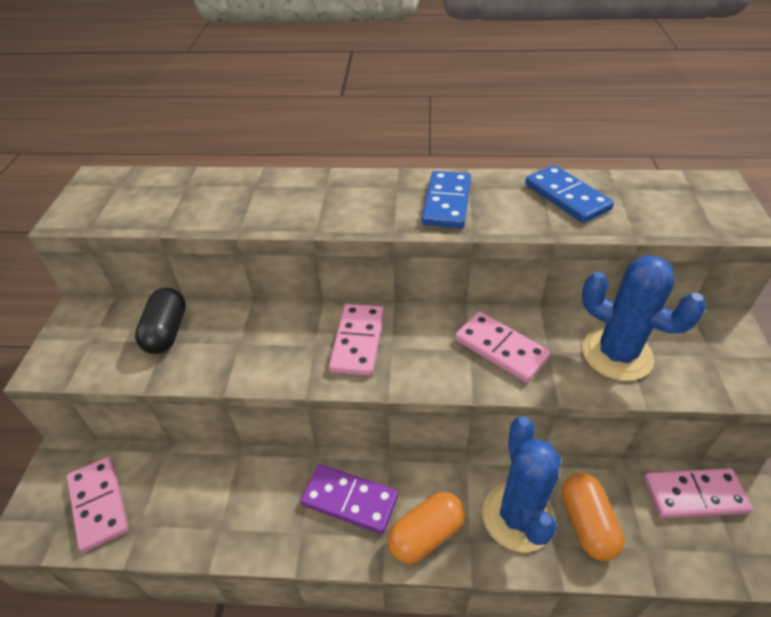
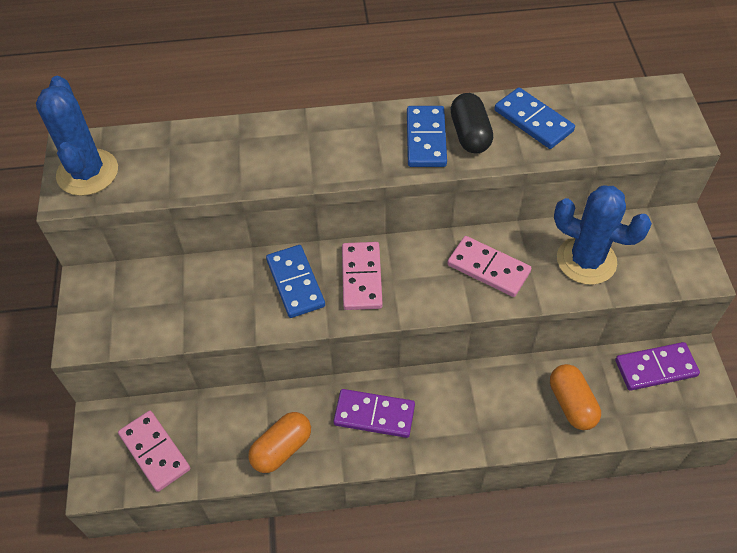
camera: 10 degrees left, 10 degrees up
(167, 332) = (181, 291): black capsule -> black capsule (470, 134)
(286, 338) = (295, 283): none -> blue domino
(426, 535) = (443, 432): orange capsule -> orange capsule (281, 448)
(518, 516) = (516, 406): blue cactus -> blue cactus (87, 173)
(694, 495) = (655, 368): pink domino -> purple domino

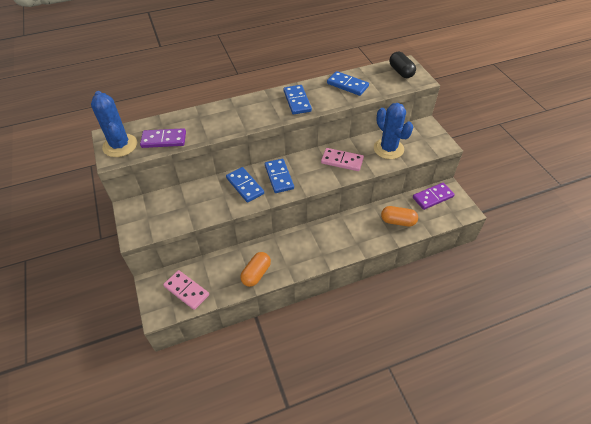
camera: 15 degrees left, 5 degrees down
(361, 278) = (279, 177): pink domino -> blue domino
(374, 415) = (300, 247): purple domino -> purple domino (164, 140)
(470, 134) = (318, 96): black capsule -> black capsule (401, 72)
(571, 404) = (398, 221): orange capsule -> orange capsule turned 45 degrees counterclockwise
(586, 260) = (388, 149): blue cactus -> blue cactus turned 45 degrees clockwise

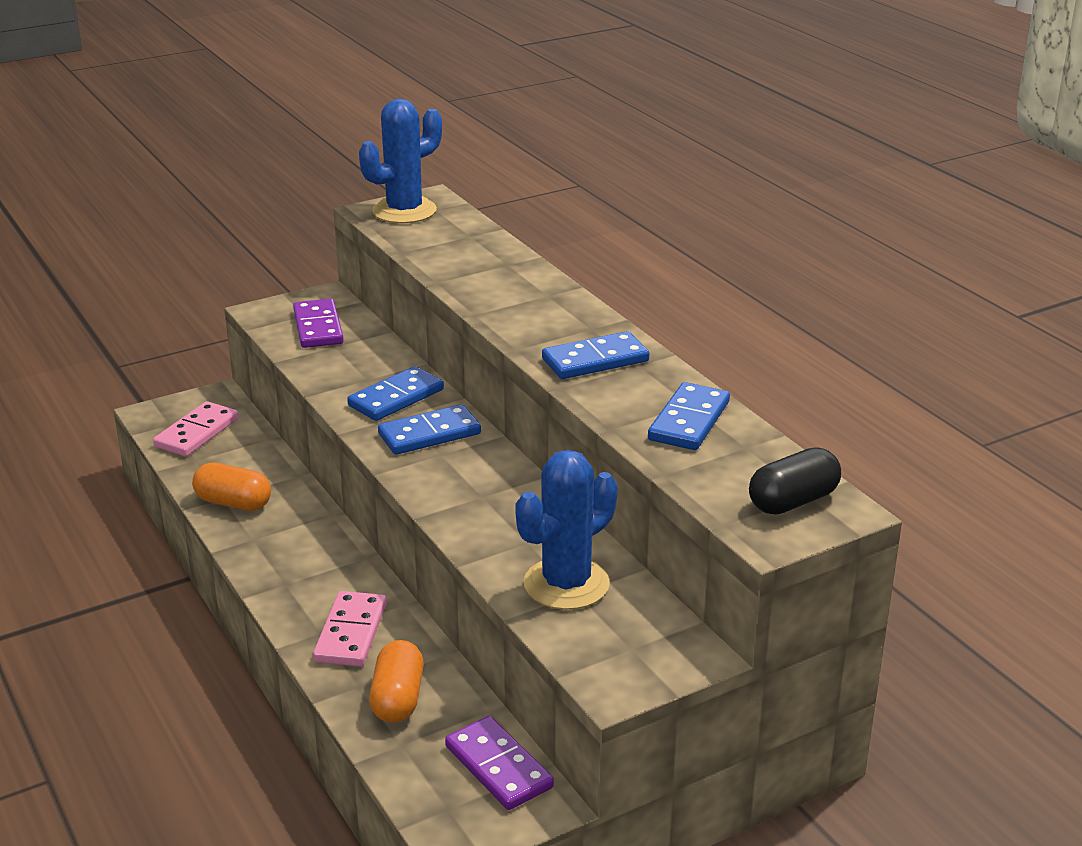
camera: 80 degrees right, 20 degrees down
(164, 140) = (427, 243): purple domino -> purple domino (318, 327)
(342, 161) = (500, 513): pink domino -> pink domino (350, 633)

